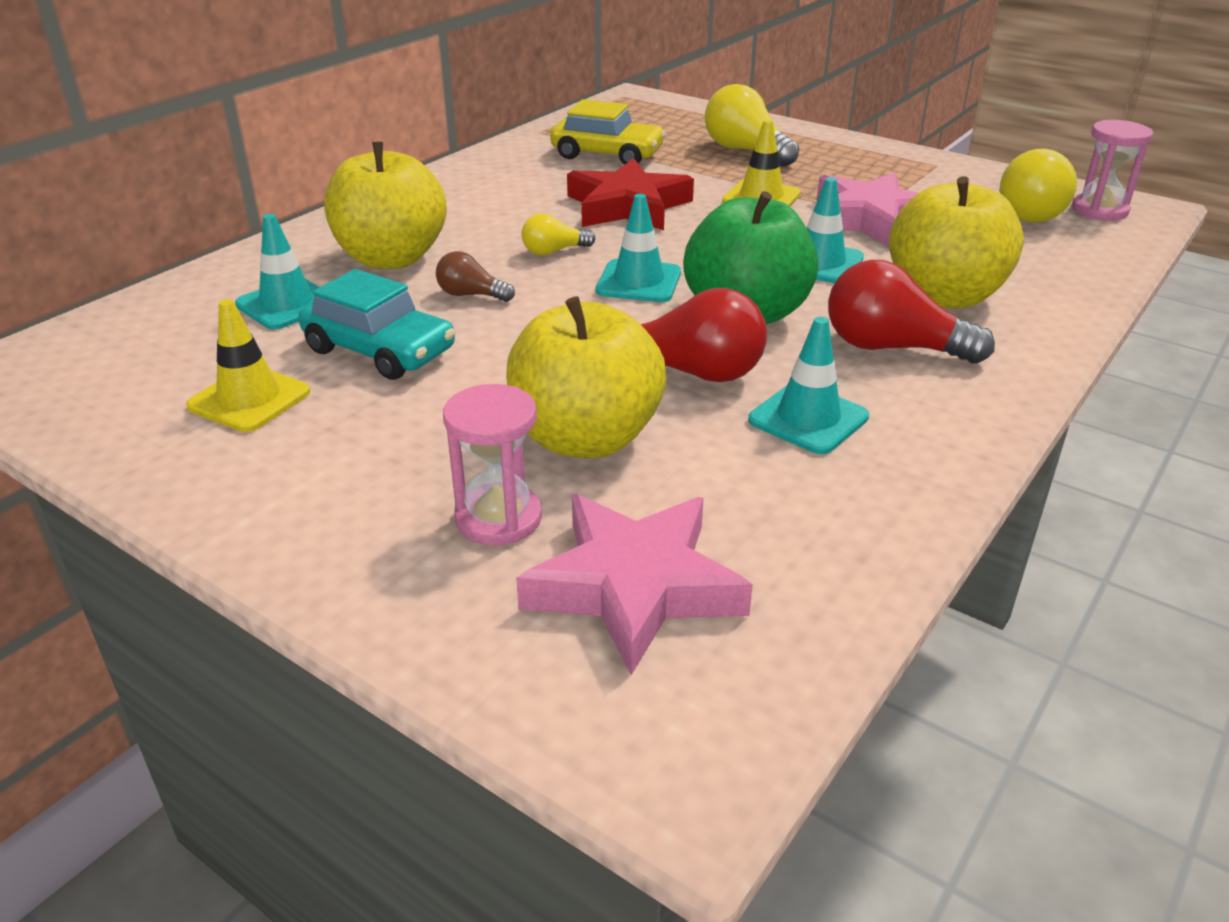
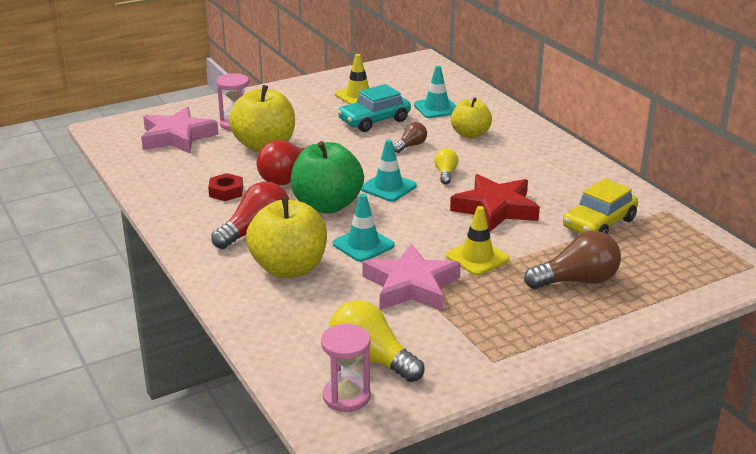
camera: 115 degrees right, 5 degrees down
(391, 258) = (470, 134): yellow apple -> yellow apple, size x0.63
(745, 151) = (577, 281): yellow light bulb -> brown light bulb
(808, 419) = (226, 192): turquoise traffic cone -> red nut

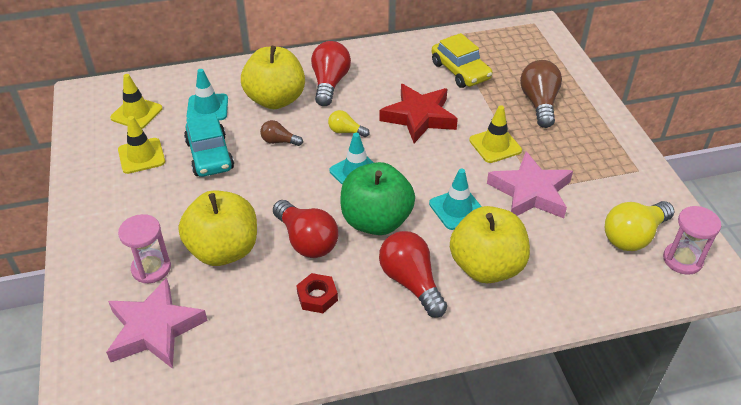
camera: 75 degrees left, 15 degrees up
(410, 83) = (136, 113): none -> yellow traffic cone
(411, 145) = (279, 141): brown light bulb -> brown light bulb turned 45 degrees counterclockwise
(470, 134) = (275, 100): yellow apple -> yellow apple, size x1.58
(516, 155) = (329, 83): none -> red light bulb

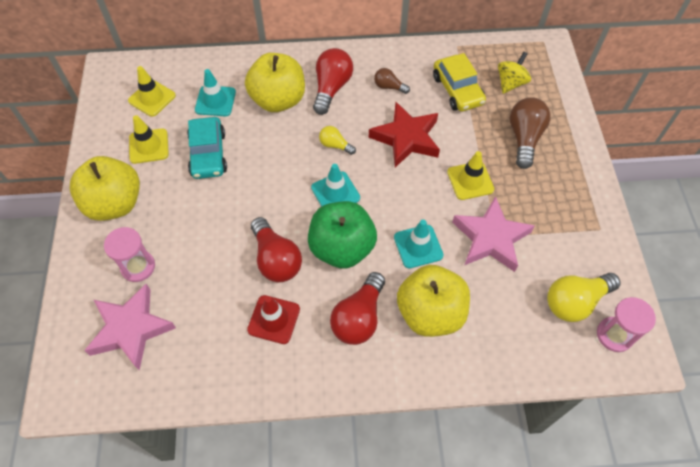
camera: 10 degrees right, 15 degrees up
(224, 250) = (202, 258): yellow apple -> yellow apple (115, 204)
(279, 141) = (272, 147): brown light bulb -> brown light bulb (389, 87)
(317, 297) = (274, 319): red nut -> red traffic cone
(411, 282) = (359, 318): red light bulb -> red light bulb turned 135 degrees counterclockwise
(512, 60) = (510, 83): none -> yellow spinning top

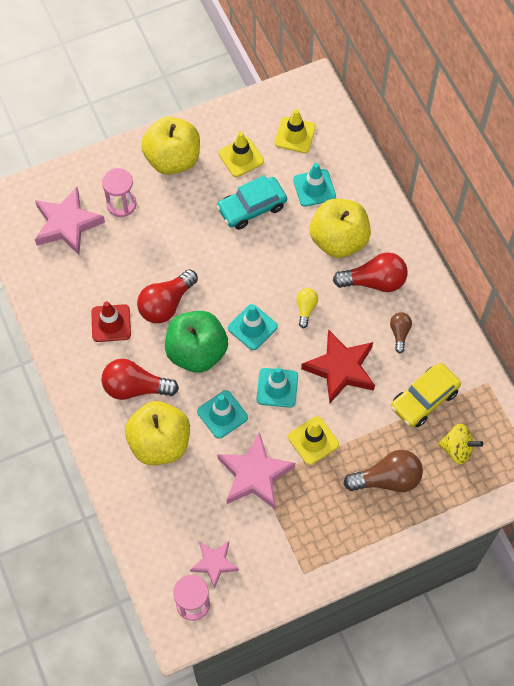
camera: 70 degrees right, 5 degrees up
(406, 192) = (277, 388): none -> turquoise traffic cone
(575, 302) = (214, 563): yellow light bulb -> pink star

